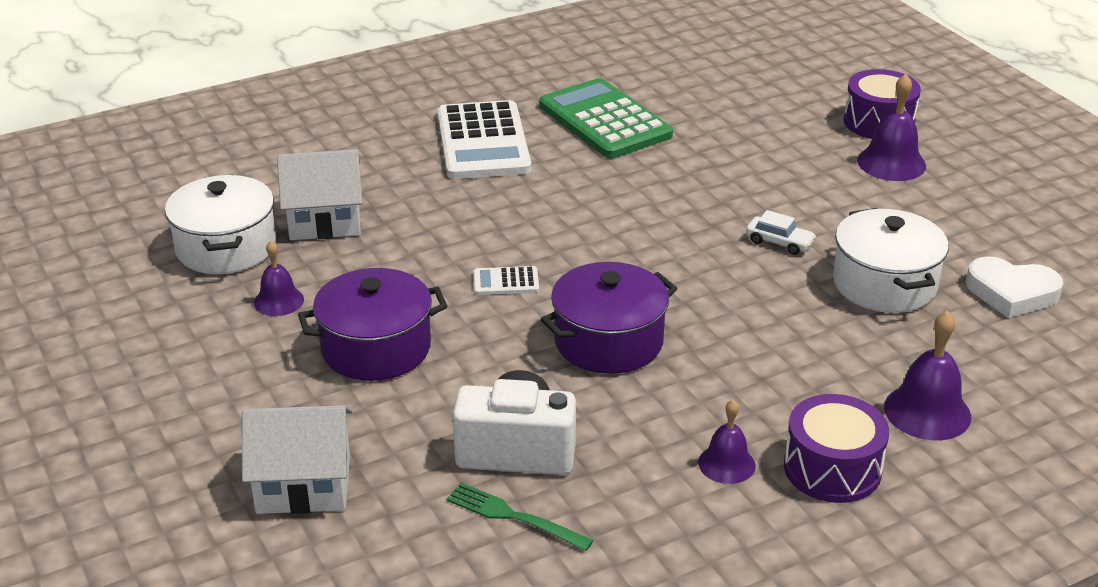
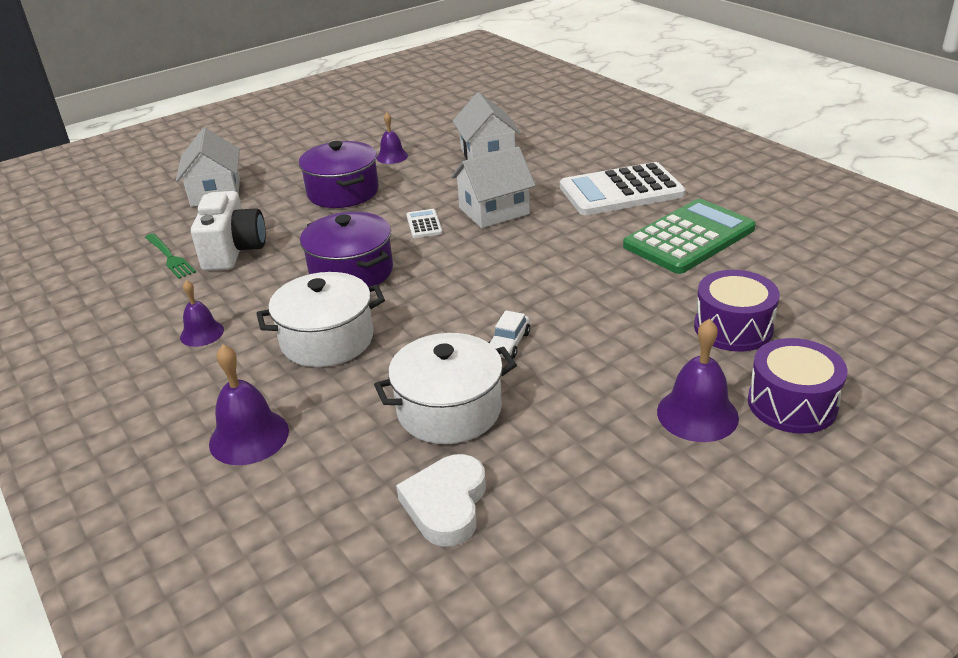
camera: 85 degrees right, 0 degrees up
(226, 247) = (448, 133): white pot -> white pot (327, 340)
(493, 228) = (494, 211): none -> white house
(513, 516) = (170, 257): green fork -> green fork turned 120 degrees clockwise
(832, 468) = (185, 383): purple drum -> purple drum (733, 328)

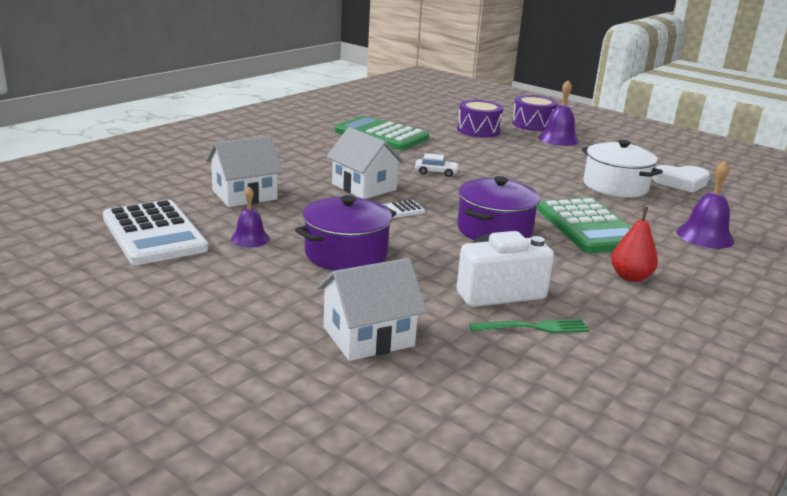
camera: 110 degrees left, 10 degrees down
(170, 257) = (534, 327): green fork -> green fork turned 45 degrees clockwise
(202, 333) = (630, 277): purple bell -> red pear
(327, 340) = (588, 227): white pot -> green calculator
(509, 343) = (539, 175): white car -> white car (436, 172)
(621, 191) = (316, 150): white calculator -> white calculator (154, 233)

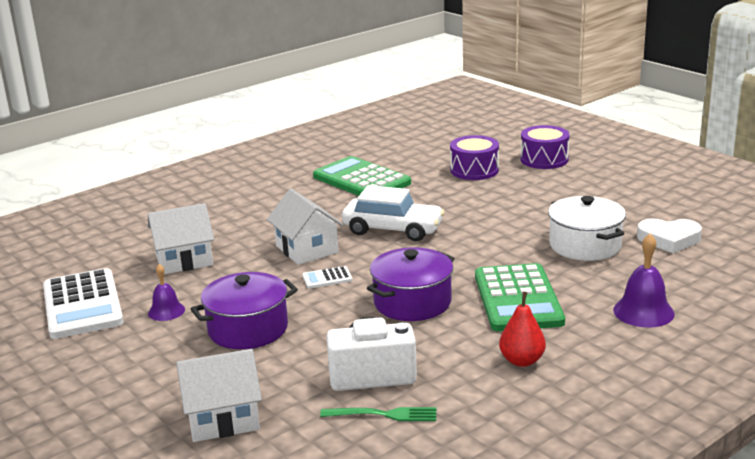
camera: 15 degrees right, 0 degrees up
(436, 172) = (393, 229): white car -> white car, size x2.16
(558, 139) = (561, 180): purple bell -> none

